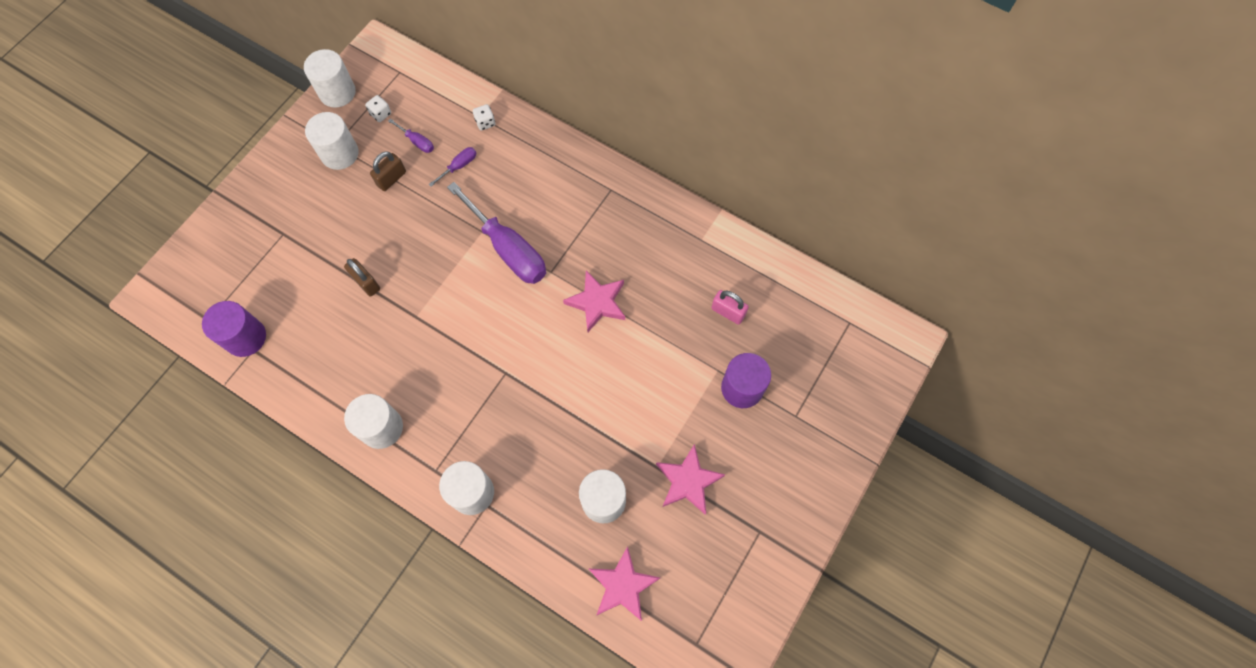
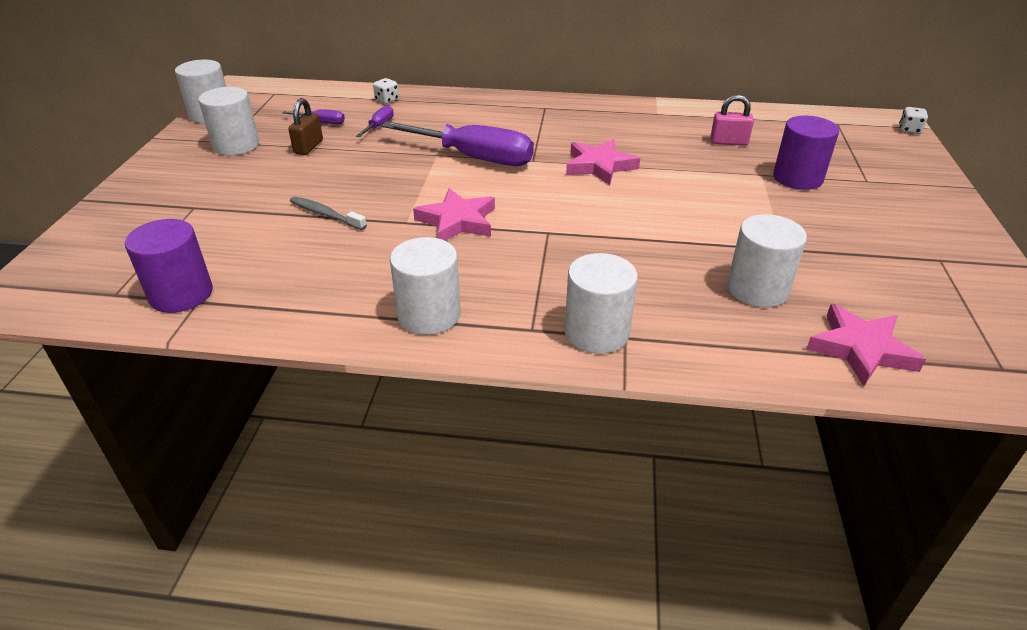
camera: 25 degrees left, 30 degrees down
(366, 282) = (326, 214): brown padlock -> grey toothbrush
(381, 114) = (269, 116): white dice -> white dice (909, 130)
(688, 481) = (826, 248): pink star -> pink star (457, 221)

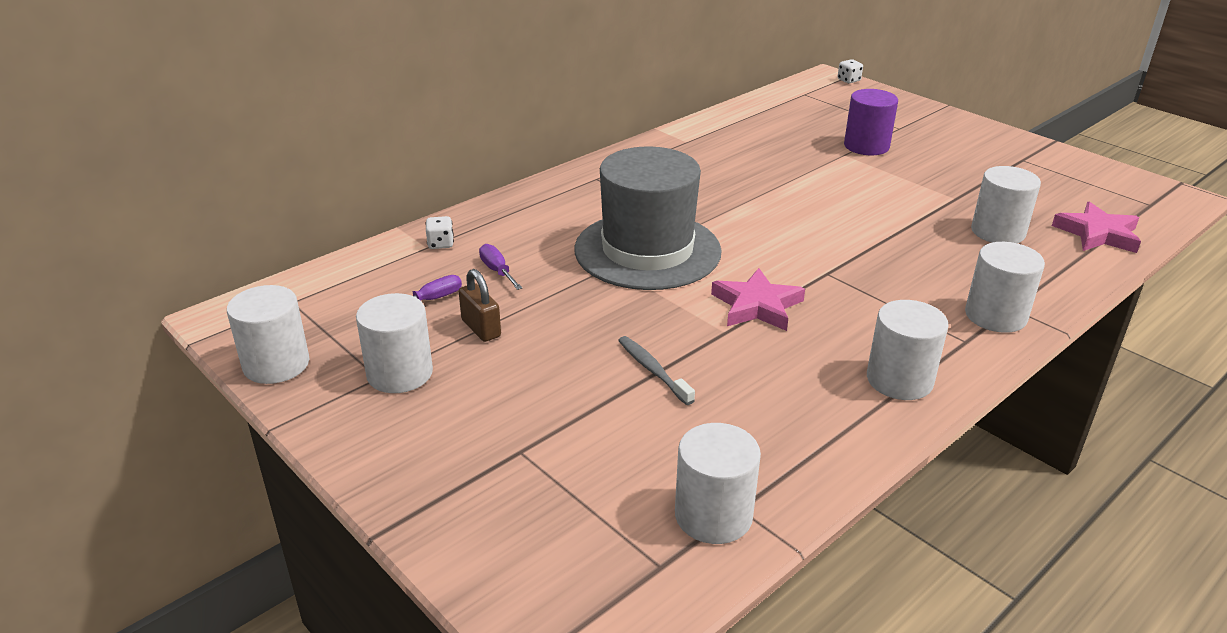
camera: 50 degrees left, 5 degrees down
(181, 294) = (713, 515): purple cylinder -> white cylinder
(326, 214) = (653, 370): grey toothbrush -> grey toothbrush turned 75 degrees clockwise
(474, 158) = (647, 250): purple screwdriver -> grey hat
(599, 166) = (745, 204): pink star -> none
(728, 142) = (778, 141): pink padlock -> none

